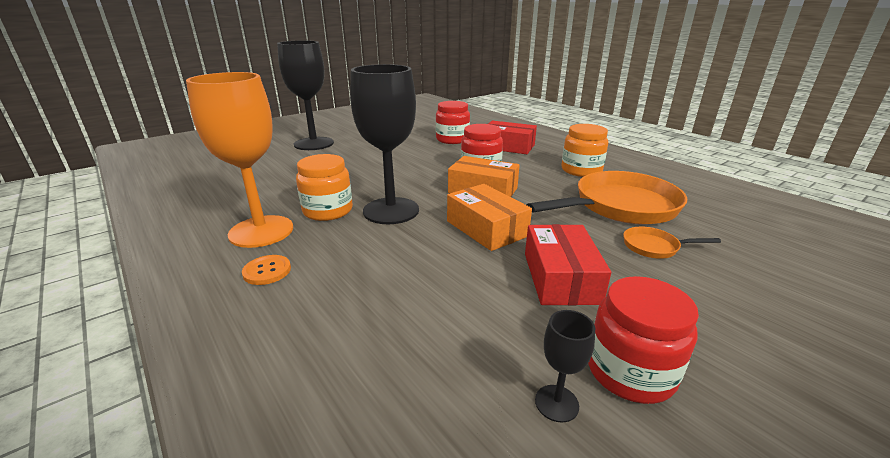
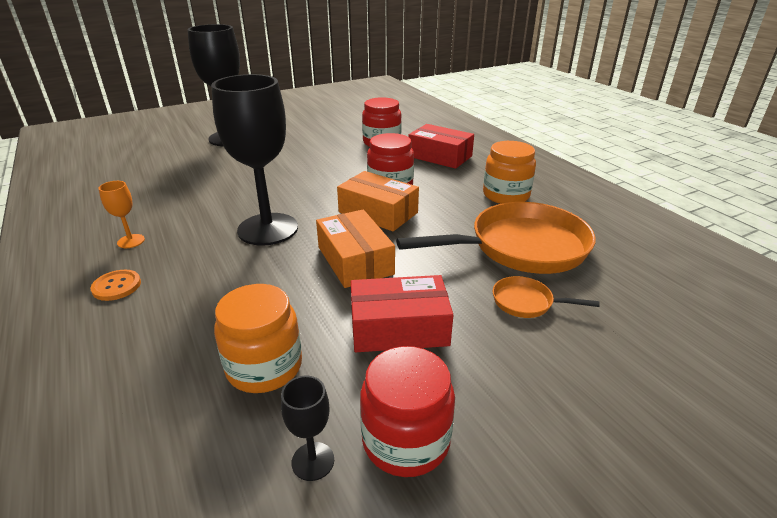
camera: 10 degrees right, 5 degrees up
(261, 231) = (131, 241): orange goblet -> orange goblet, size x0.41
(328, 211) = (205, 223): orange jar -> orange jar (264, 367)
(560, 277) = (399, 327): red box -> red box turned 75 degrees clockwise

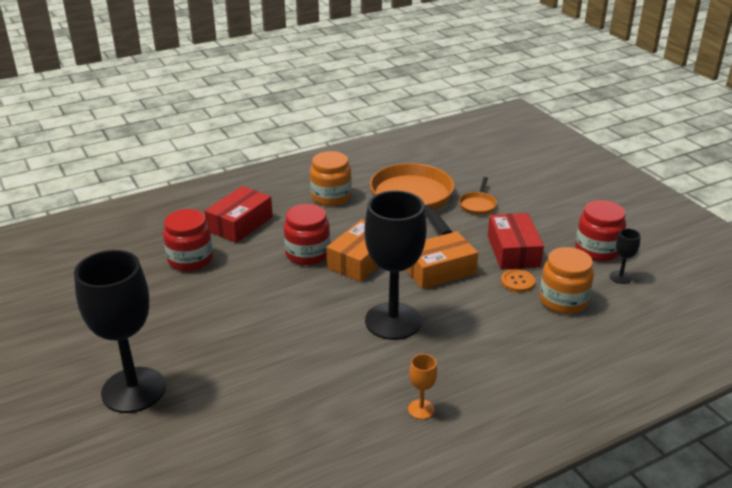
camera: 90 degrees left, 0 degrees up
(116, 286) = (496, 395): orange button -> orange button (517, 282)

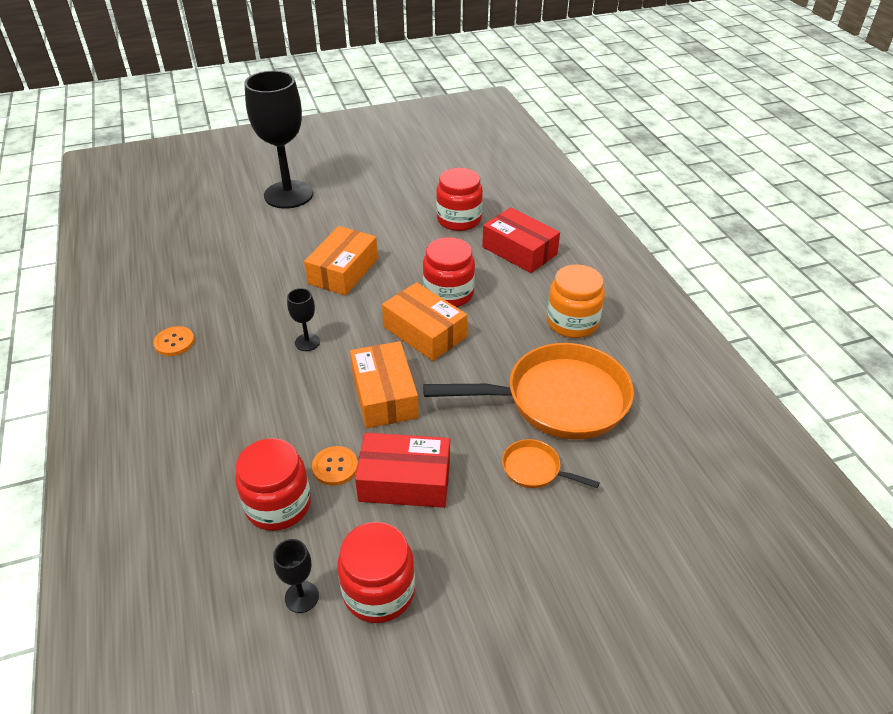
camera: 100 degrees right, 10 degrees up
(284, 318) = (343, 271): none -> orange box
(393, 321) = (307, 342): black goblet -> black goblet, size x0.41
(421, 409) = (174, 342): orange goblet -> orange button
(563, 301) = (278, 505): orange jar -> red jar

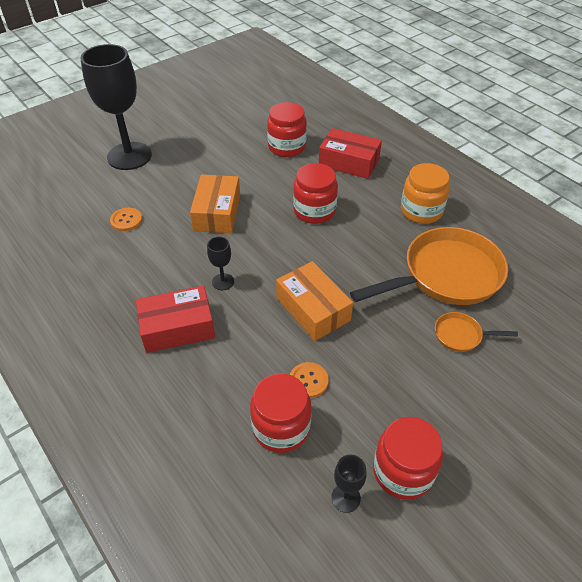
camera: 20 degrees left, 5 degrees up
(174, 342) = (104, 313): orange button -> orange button (126, 220)
(405, 481) = (370, 375): red box -> red box (177, 327)
(424, 332) = (314, 248): orange box -> none

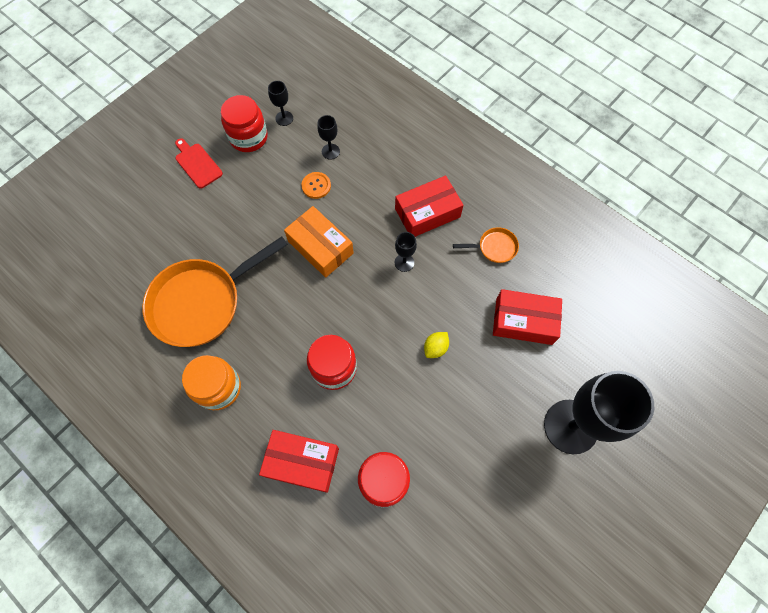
camera: 170 degrees right, 20 degrees up
(126, 220) = (524, 321): orange button -> red box
(217, 212) = (435, 348): orange box -> yellow lemon
(281, 427) = (330, 151): red jar -> black goblet
(461, 335) = (197, 241): orange pan -> orange pan (494, 247)
(477, 439) = (197, 164): none -> red cutting board

